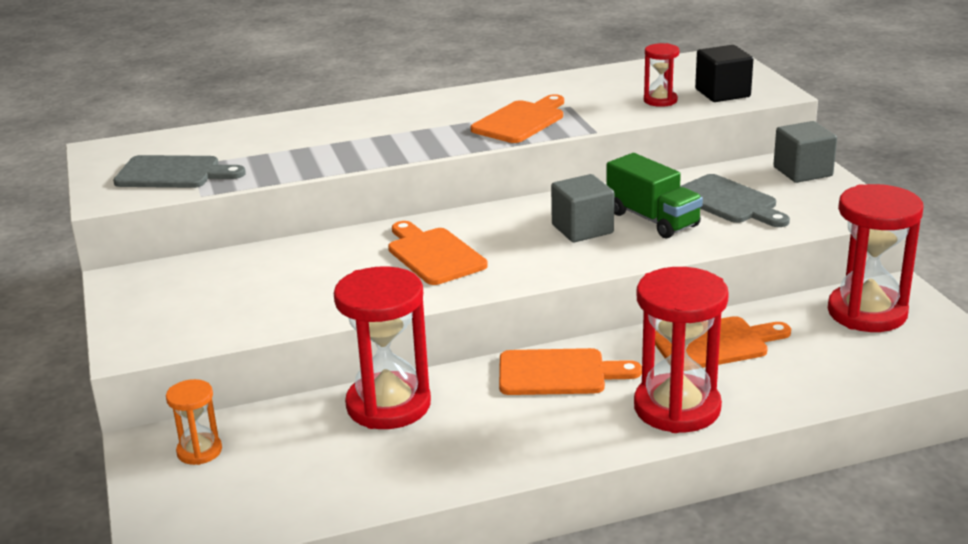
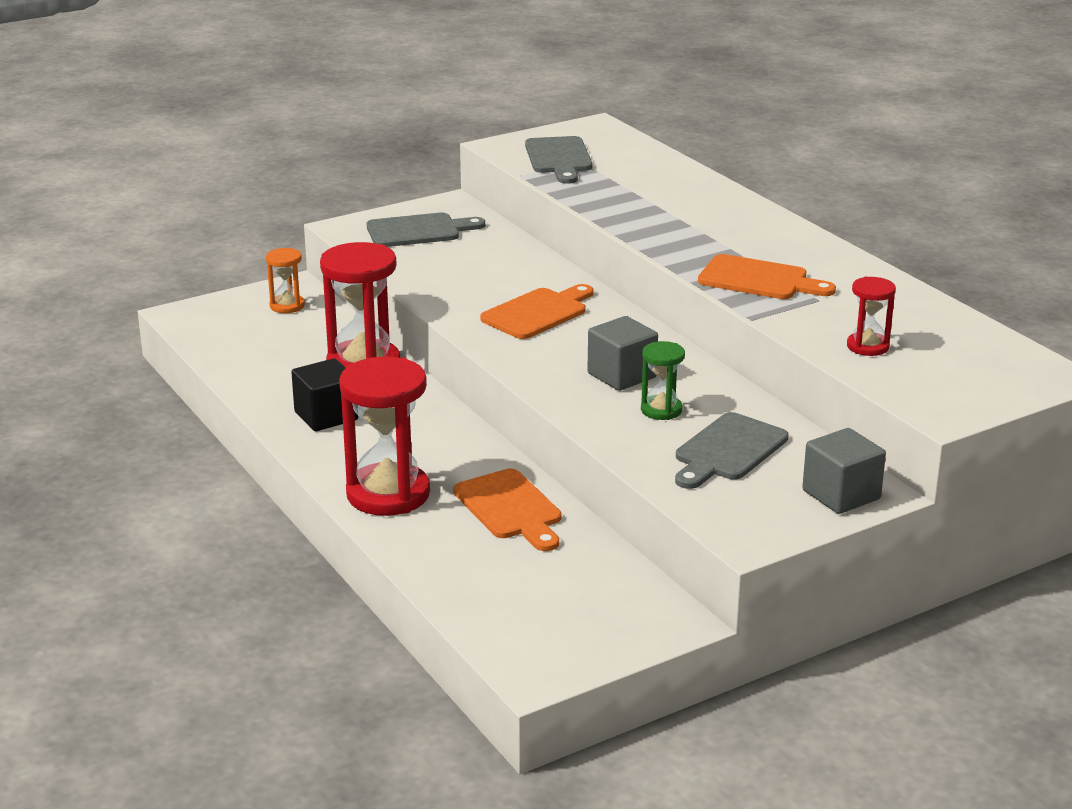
camera: 75 degrees right, 0 degrees up
(182, 303) = (418, 231): none -> grey cutting board
(558, 373) = (432, 432): orange cutting board -> none
(652, 219) = (661, 410): green truck -> green hourglass
(722, 93) = (918, 381): black cube -> black cube (326, 416)
(867, 313) = (609, 599): red hourglass -> none

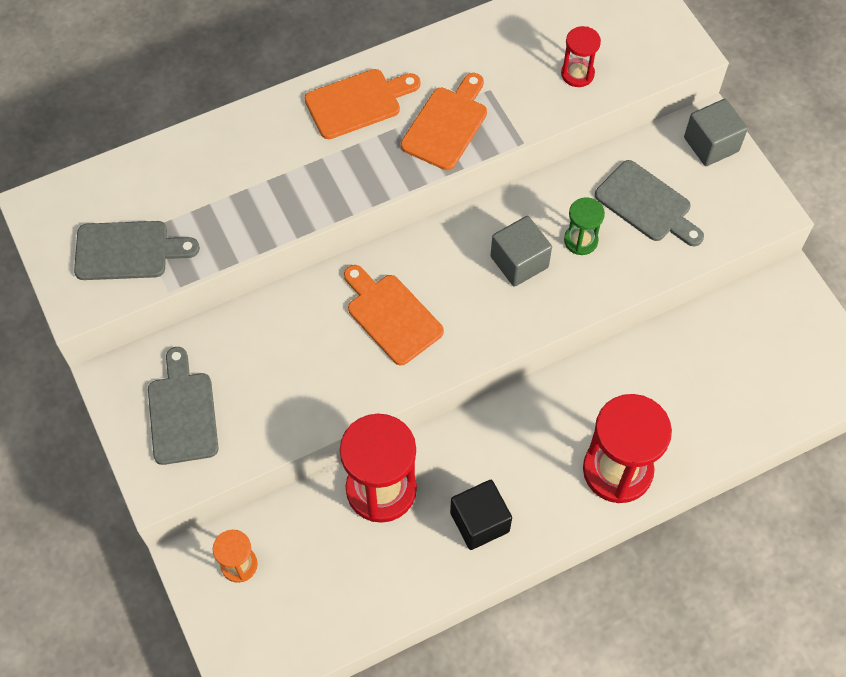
camera: 85 degrees left, 35 degrees up
(510, 508) = (641, 378): orange cutting board -> orange cutting board (358, 103)

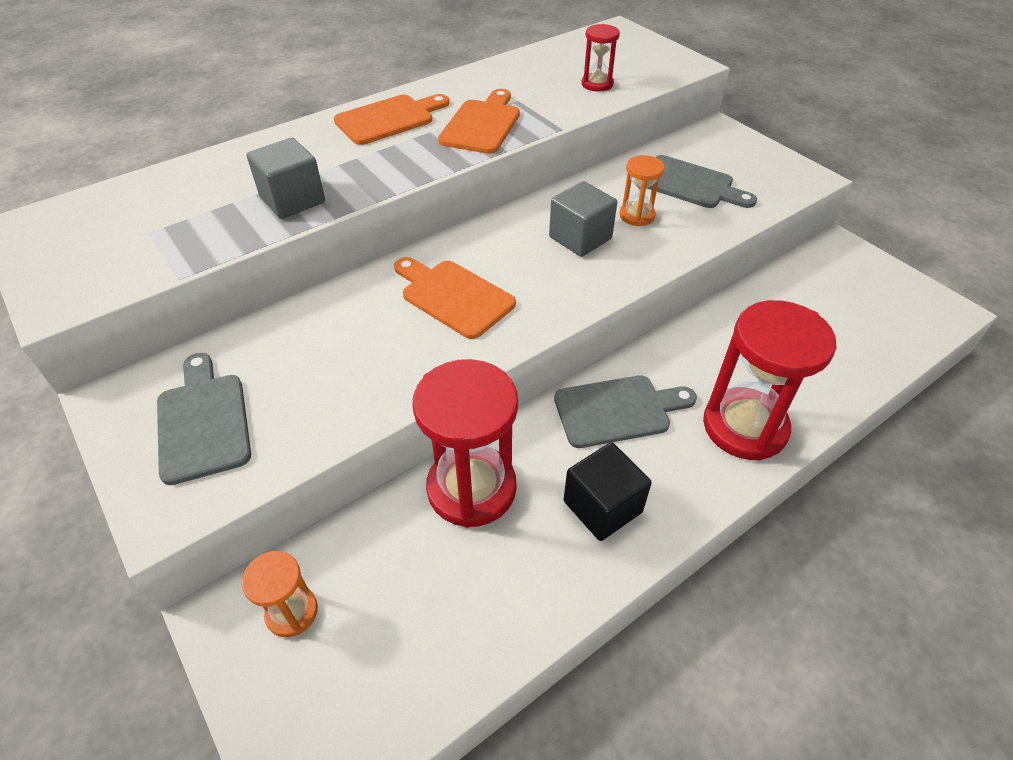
camera: 10 degrees left, 15 degrees down
(128, 251) = (131, 249): grey cutting board -> grey cutting board (617, 410)
(580, 240) = (637, 215): green hourglass -> orange hourglass
(711, 144) = (729, 141): grey cube -> grey cube (292, 200)

